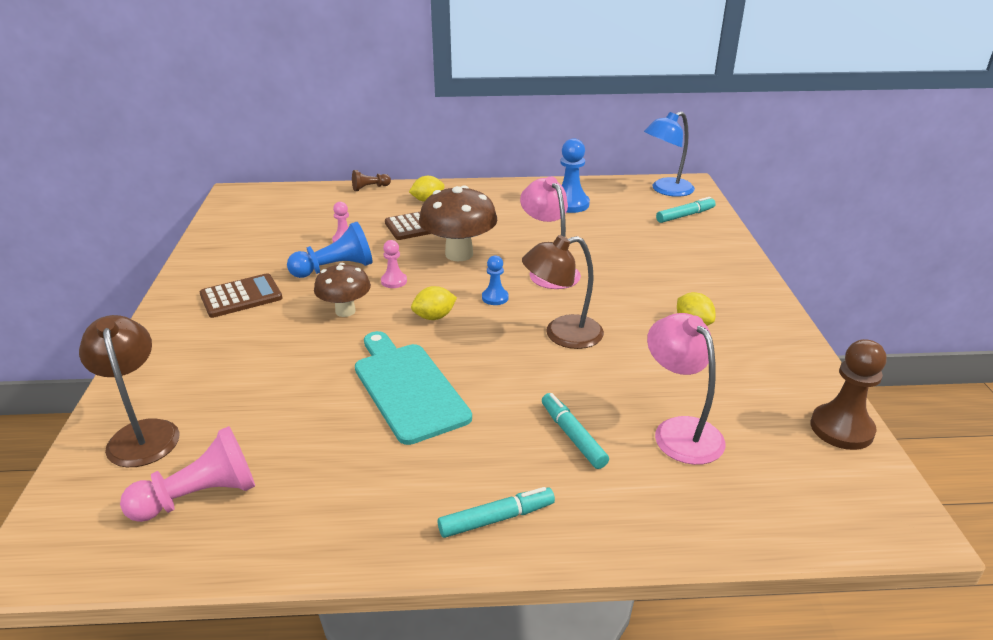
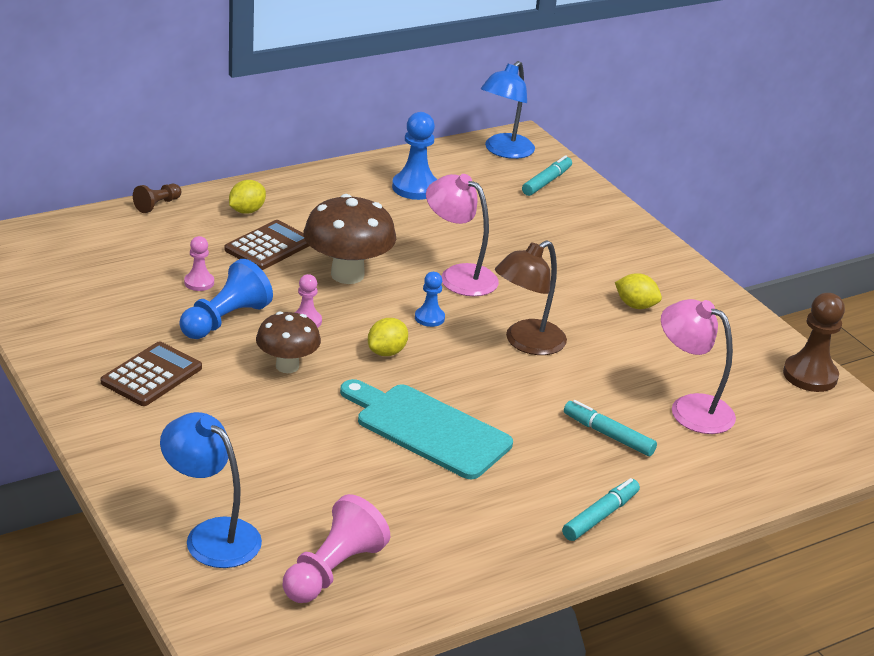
camera: 30 degrees left, 0 degrees up
(142, 433) = (212, 535): brown lamp -> blue lamp

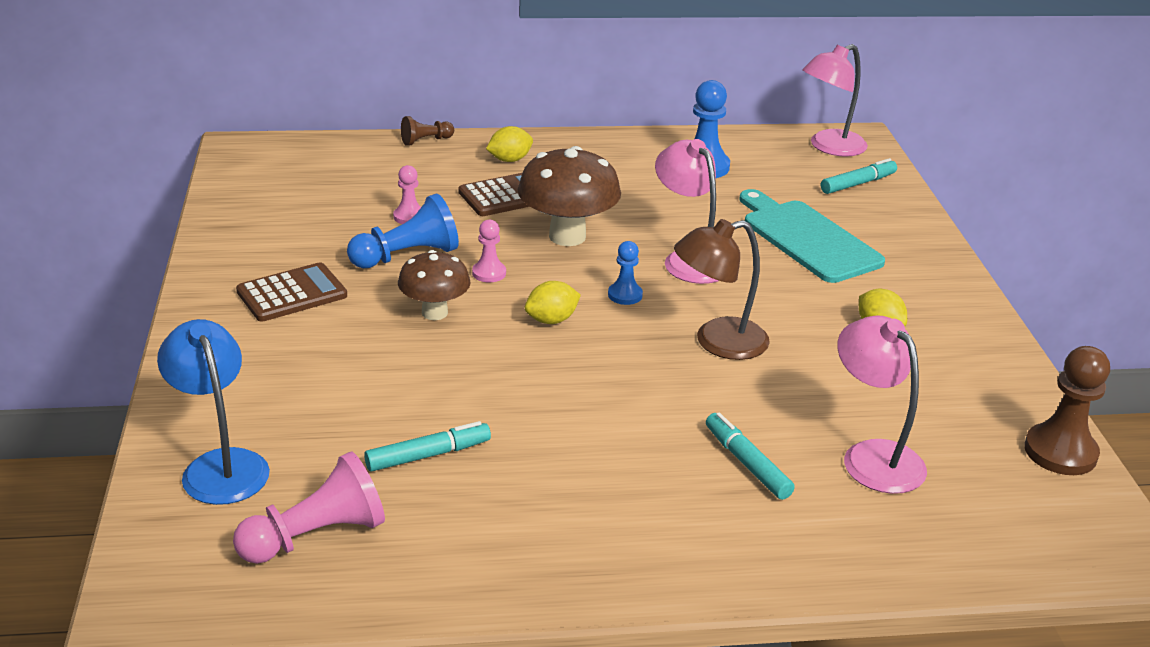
camera: 25 degrees right, 0 degrees up
(427, 429) = (537, 409): turquoise cutting board -> turquoise cutting board (807, 238)
(504, 151) = (829, 147): blue lamp -> pink lamp
(600, 516) = (672, 555): turquoise marker -> turquoise marker (428, 455)

